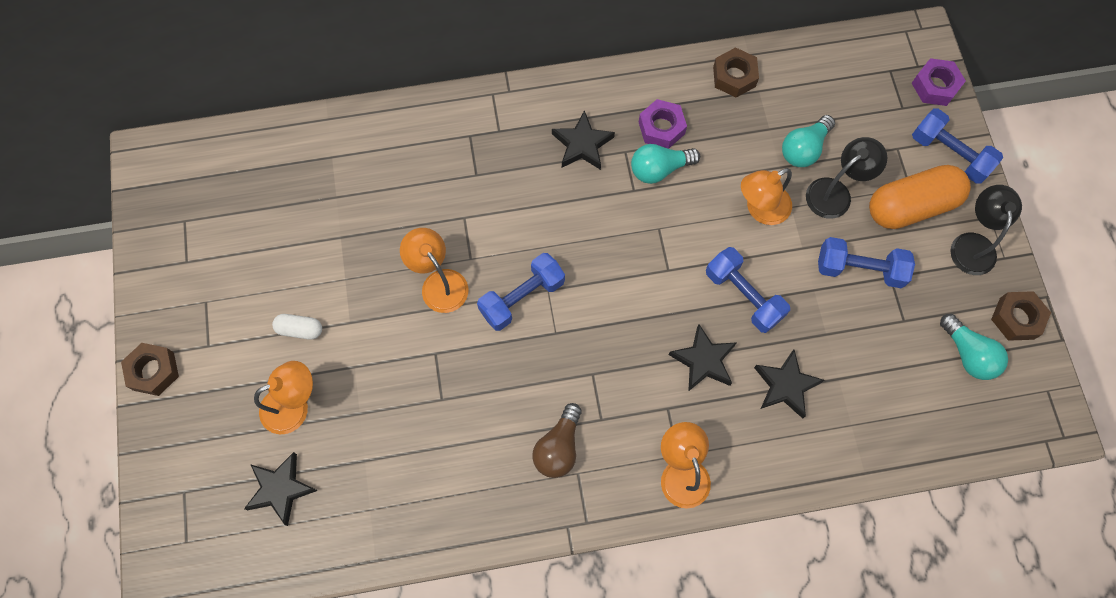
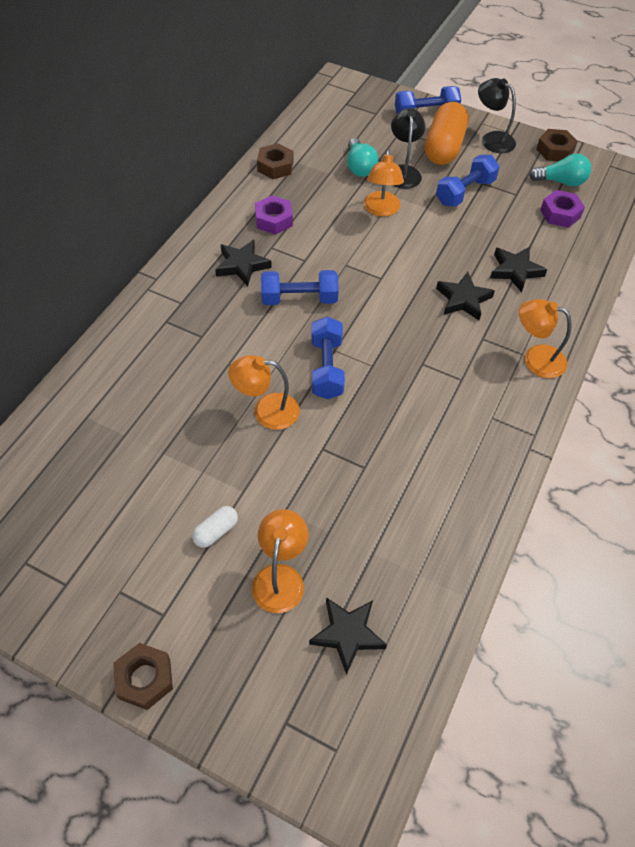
camera: 55 degrees left, 15 degrees down
(558, 447) = (463, 417): brown light bulb -> none
(659, 169) = (303, 239): turquoise light bulb -> none
(743, 296) = (434, 253): blue dumbbell -> blue dumbbell (299, 299)
(935, 86) = (376, 94): purple nut -> purple nut (560, 214)

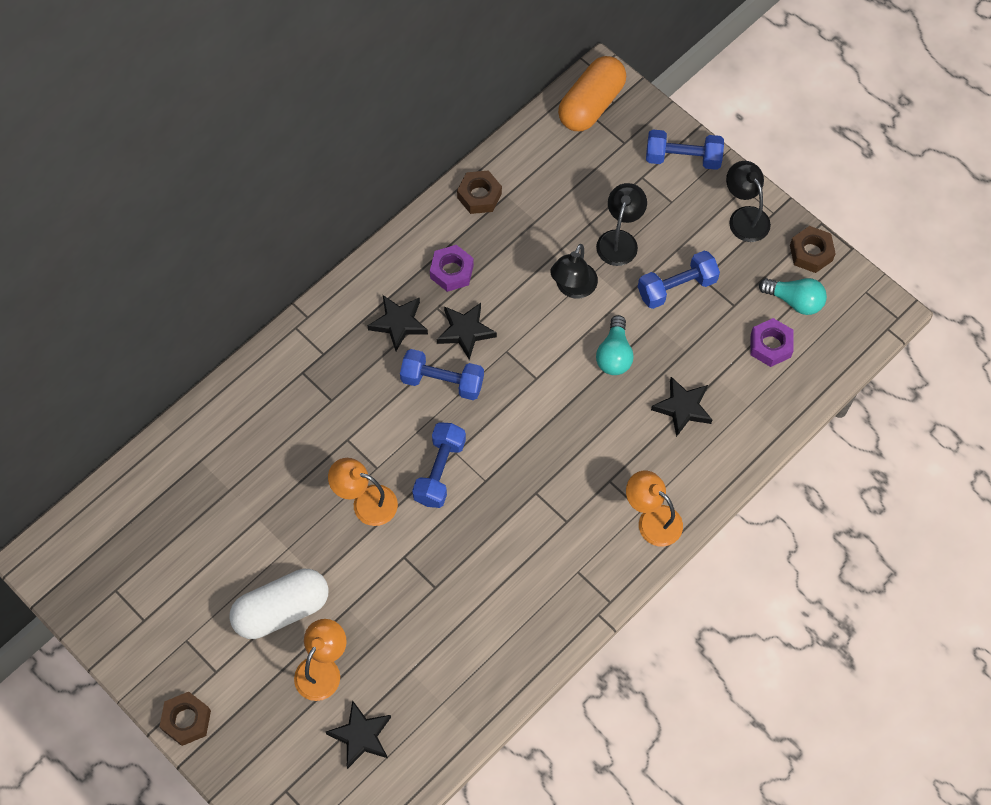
camera: 20 degrees right, 10 degrees up
(216, 531) = (281, 610): white capsule -> white capsule, size x2.16
(359, 167) = (573, 221): turquoise light bulb -> turquoise light bulb (614, 355)
(381, 210) = (573, 288): orange lamp -> black lamp
(444, 147) = (682, 216): orange capsule -> orange capsule (591, 104)
(463, 299) = (611, 429): black star -> black star (465, 331)

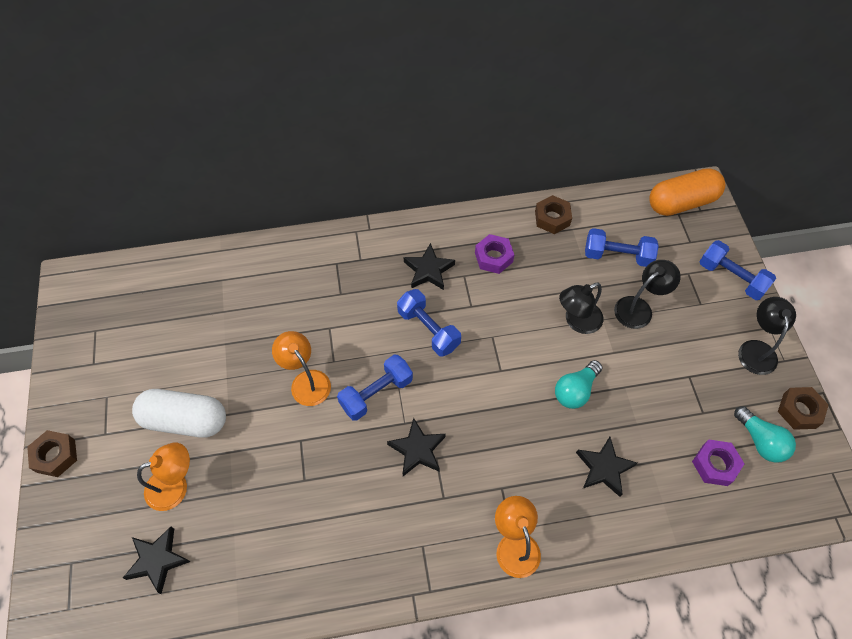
camera: 35 degrees right, 5 degrees down
(465, 331) = (472, 304): black star -> black star (417, 450)
(676, 287) = (662, 370): blue dumbbell -> blue dumbbell (617, 256)

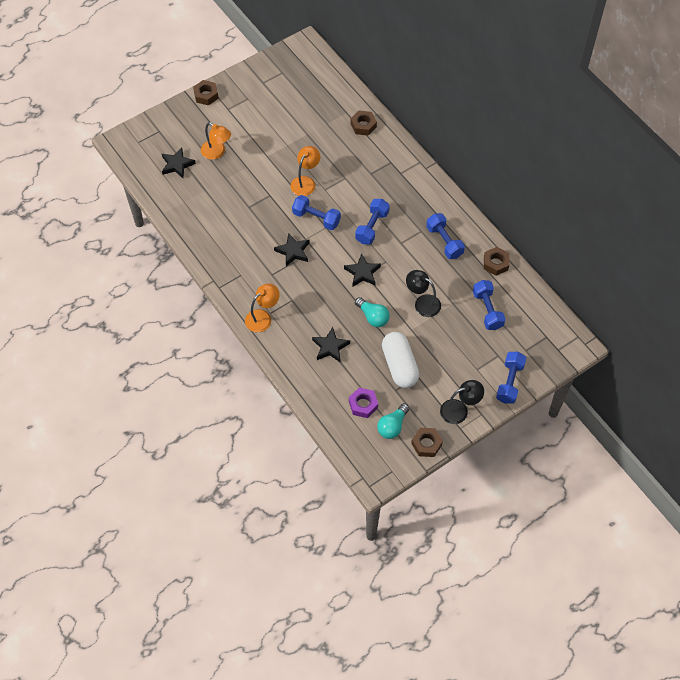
camera: 65 degrees right, 0 degrees up
(185, 420) = (253, 139): white capsule -> white capsule (399, 366)
(257, 269) = (363, 125): none -> brown nut
(428, 270) = (414, 211): black star -> black star (362, 272)
(493, 257) = (444, 241): purple nut -> blue dumbbell
(575, 391) = (373, 317): turquoise light bulb -> turquoise light bulb turned 150 degrees counterclockwise
(639, 308) = (453, 334): black lamp -> none
(681, 203) = (557, 336): orange capsule -> none

